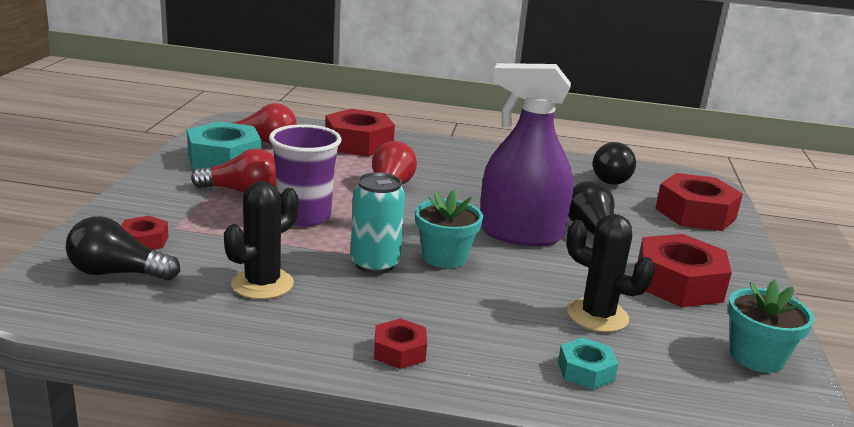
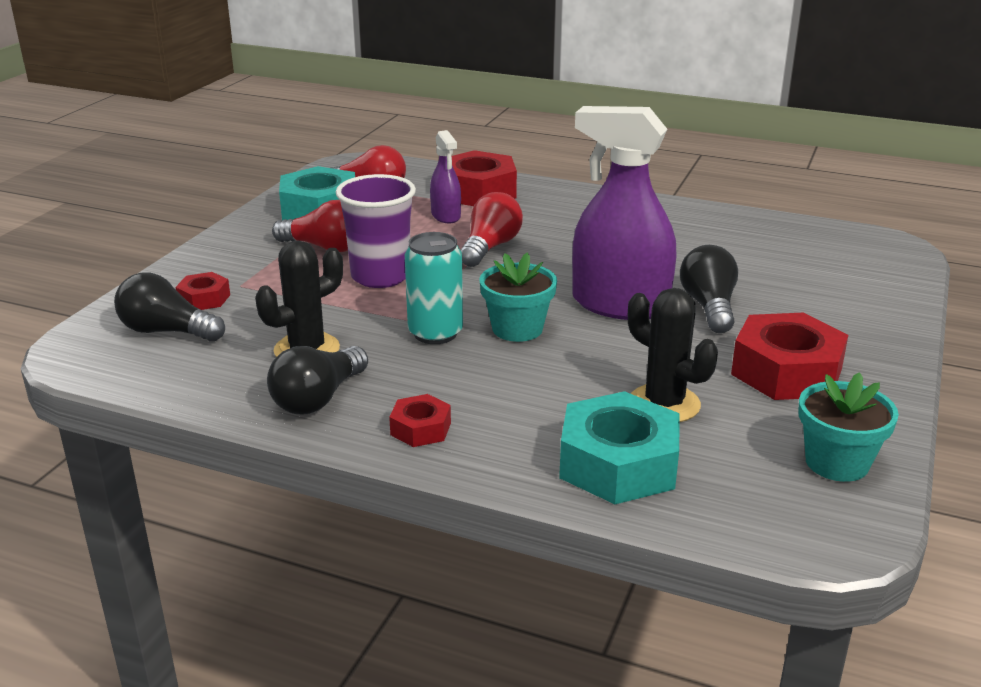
camera: 15 degrees right, 5 degrees up
(339, 163) = (446, 216): none -> purple spray bottle
(585, 371) = (618, 464): turquoise nut -> turquoise nut, size x1.96
(612, 178) = (772, 239): black light bulb -> black light bulb (318, 398)
(695, 213) = (858, 287): red nut -> none

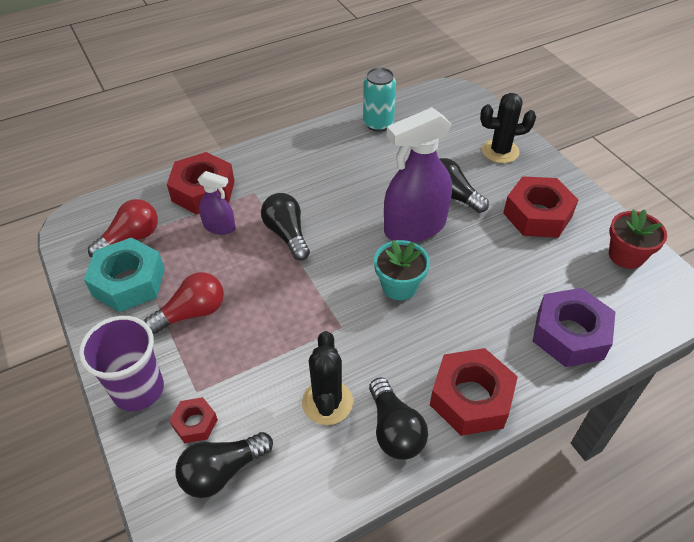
camera: 50 degrees left, 20 degrees up
(380, 276) = (268, 308): purple cup -> purple cup (138, 390)
(421, 429) = (471, 398): red nut -> red nut, size x1.96
(435, 333) = (368, 326): turquoise can -> turquoise can (378, 124)
(490, 247) = (287, 234): red light bulb -> black light bulb
(618, 464) = (569, 334): turquoise nut -> purple nut
(664, 404) = (529, 279): black cactus -> black cactus (500, 151)
(836, 462) = (626, 255): turquoise flower pot -> red flower pot

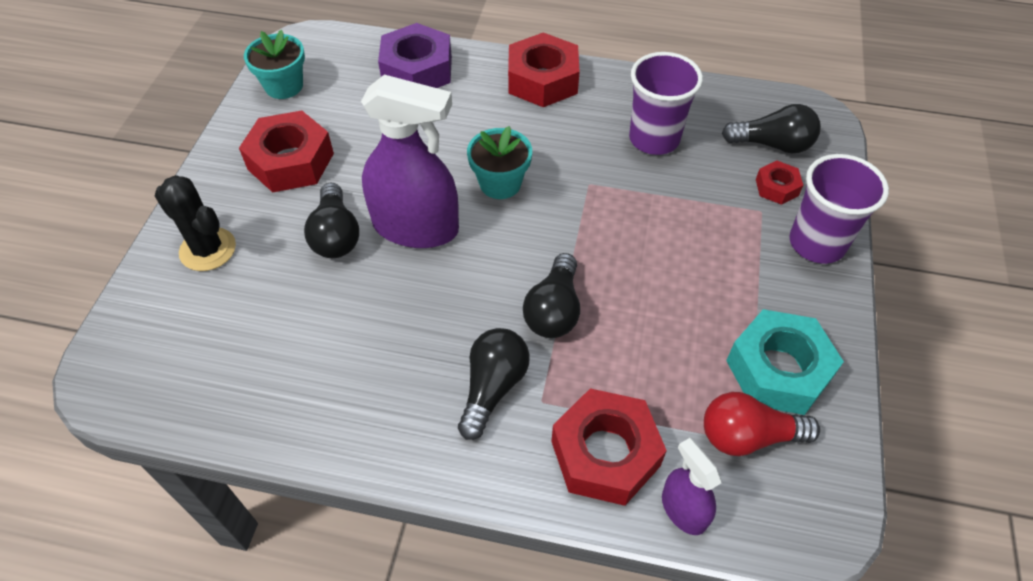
camera: 140 degrees left, 5 degrees up
(192, 313) = (724, 285): red light bulb -> none
(219, 227) = (624, 376): purple spray bottle -> purple spray bottle (683, 510)
(327, 402) = (654, 139): black cactus -> purple cup
(378, 124) = (271, 401): turquoise can -> none
(394, 430) = (619, 95): black light bulb -> black light bulb (492, 387)
(626, 255) = (284, 86): red flower pot -> turquoise flower pot

